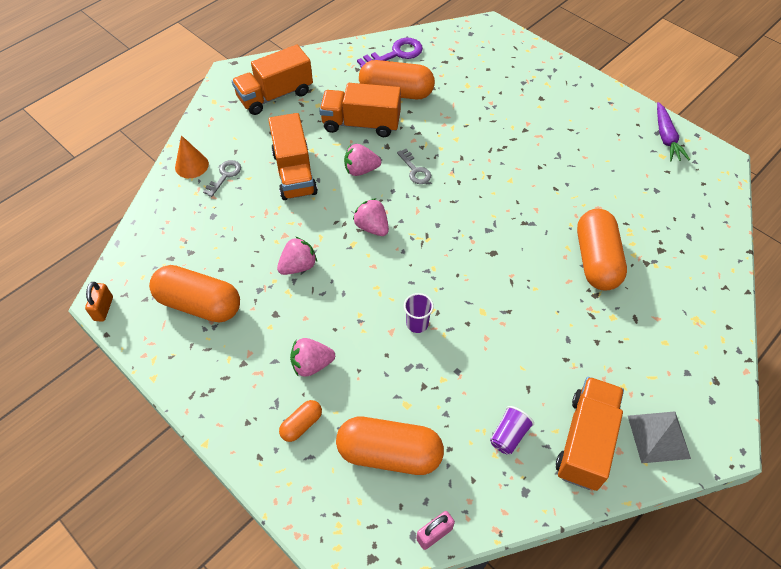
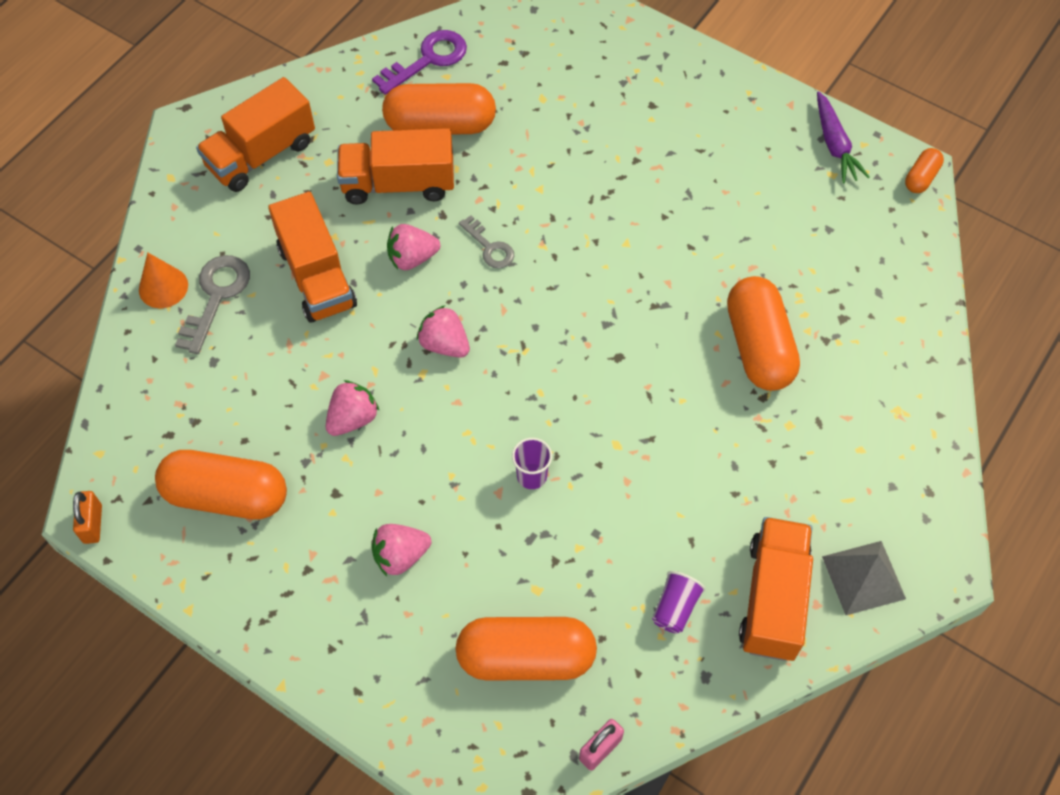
camera: 10 degrees left, 5 degrees up
(225, 176) = (216, 296): grey key -> grey key, size x1.59
(301, 424) = (404, 639): orange capsule -> orange capsule (921, 178)

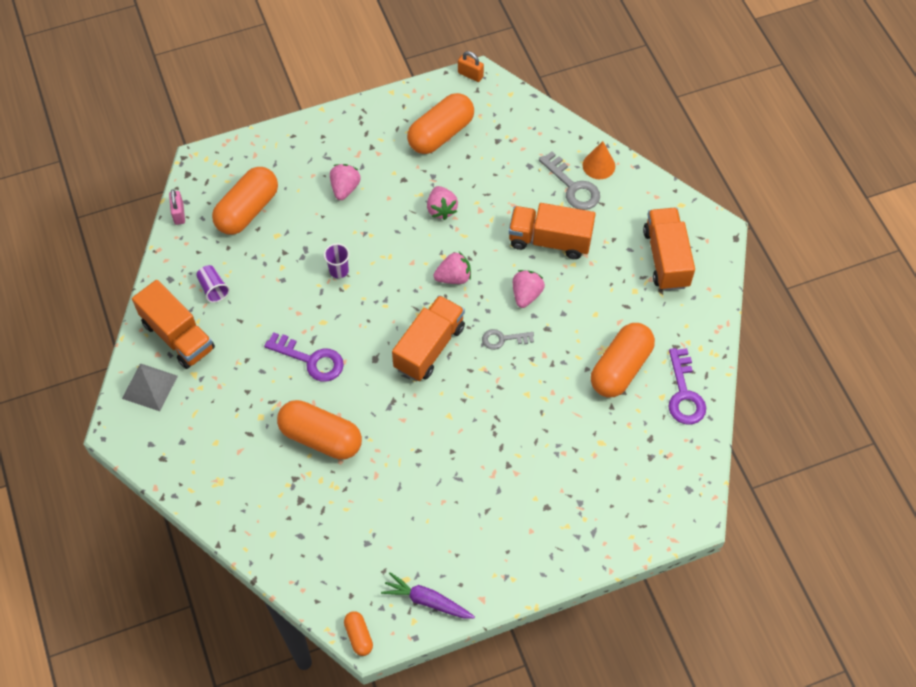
camera: 125 degrees right, 0 degrees up
(398, 184) = (588, 318): orange truck -> orange truck (429, 347)
(676, 422) = (311, 360): none -> purple key

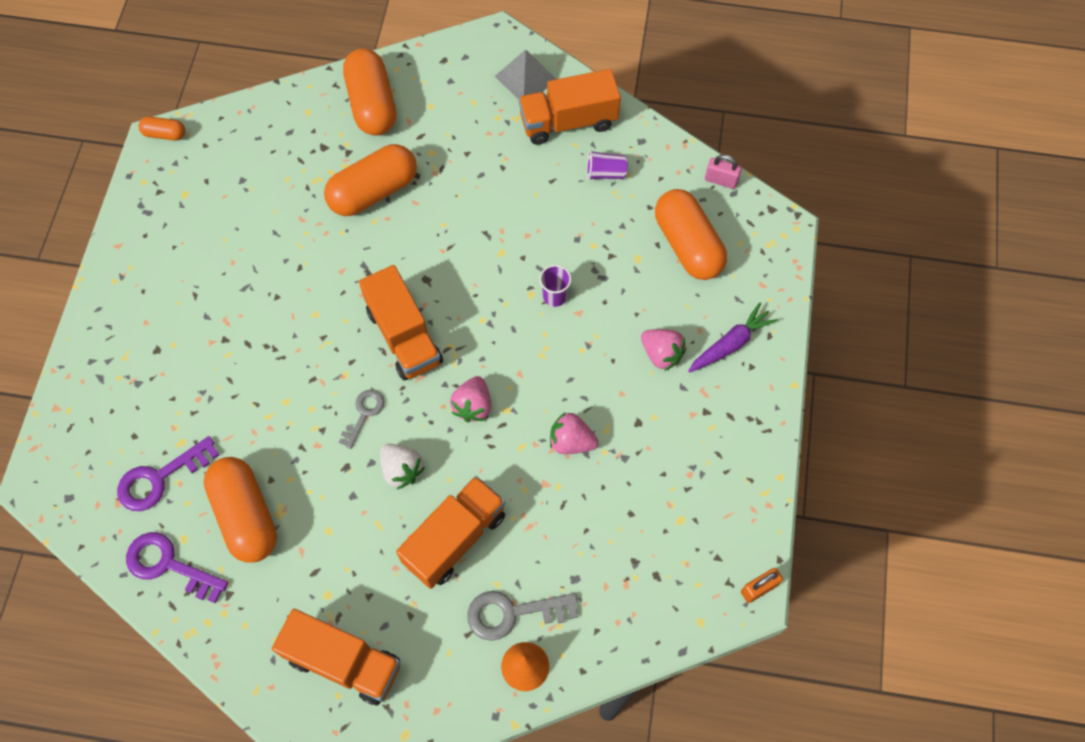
camera: 120 degrees right, 5 degrees up
(311, 360) = (464, 222): purple key -> purple key (160, 478)
(427, 601) = (152, 201): purple carrot -> purple carrot (730, 344)
(441, 134) = (682, 500): orange capsule -> orange capsule (372, 104)
(526, 294) = (401, 470): pink strawberry -> white strawberry

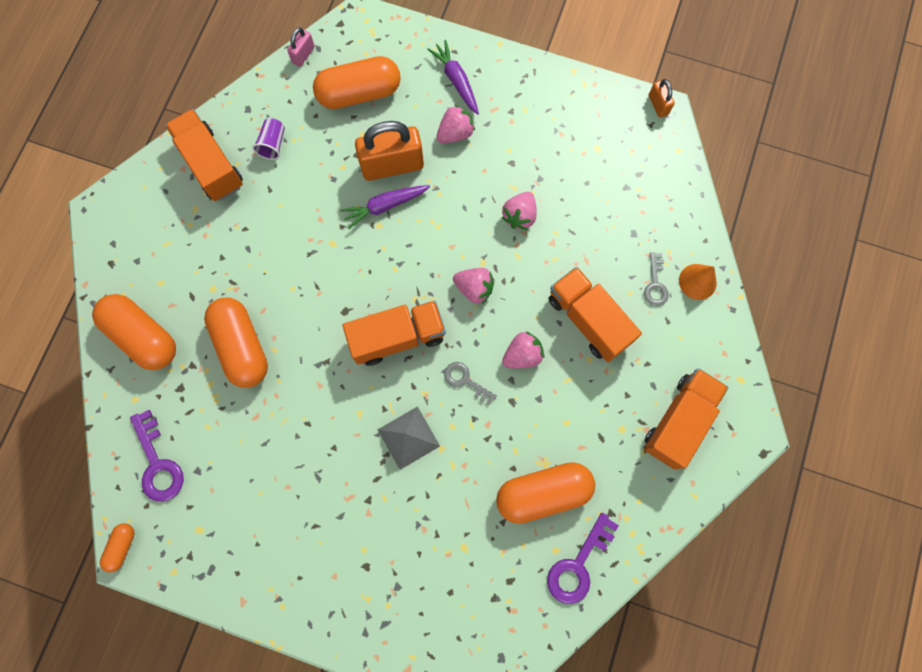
camera: 80 degrees left, 10 degrees up
(160, 478) = (496, 569): purple key -> purple key (158, 463)
(372, 104) = (143, 336): orange capsule -> orange capsule turned 45 degrees clockwise
(401, 470) = (522, 355): white strawberry -> pink strawberry
(512, 613) = (655, 284): grey key -> grey key, size x0.63
(526, 78) = (153, 193): grey pyramid -> grey pyramid (408, 437)
(555, 296) = (385, 206): purple cup -> purple carrot
(568, 121) = (211, 165): orange truck -> orange truck turned 150 degrees clockwise
(605, 295) = (392, 166): none -> orange padlock

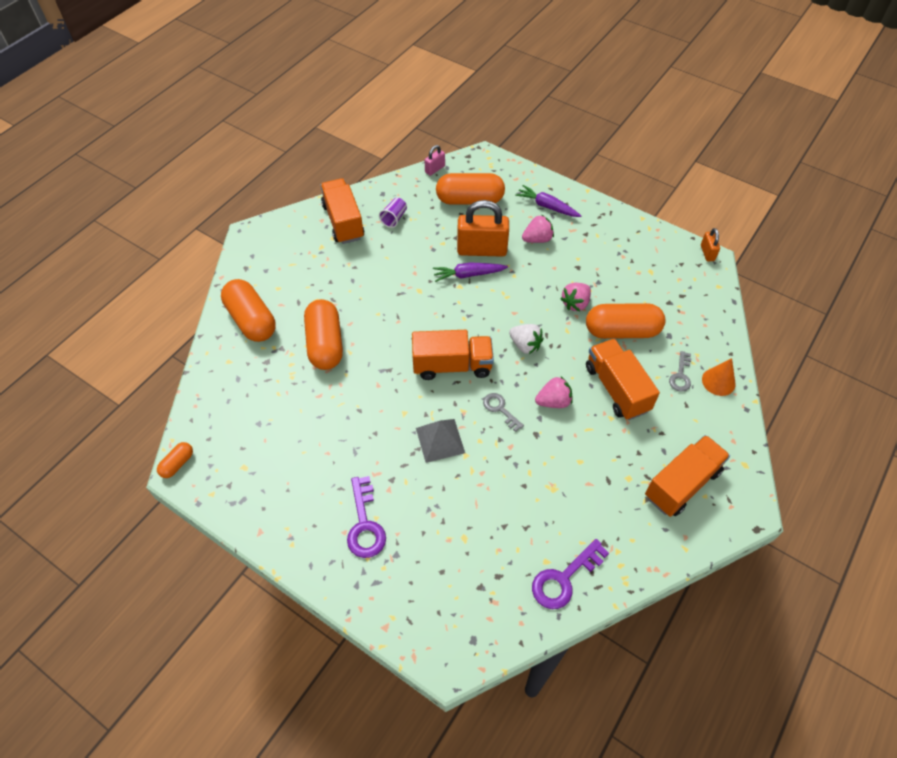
camera: 15 degrees right, 20 degrees down
(158, 463) = (229, 410): purple key -> purple key (365, 524)
(456, 80) = (547, 206): purple carrot -> purple carrot turned 45 degrees counterclockwise
(474, 288) = (525, 345): pink strawberry -> white strawberry
(543, 492) = (546, 511): orange capsule -> orange capsule (622, 331)

